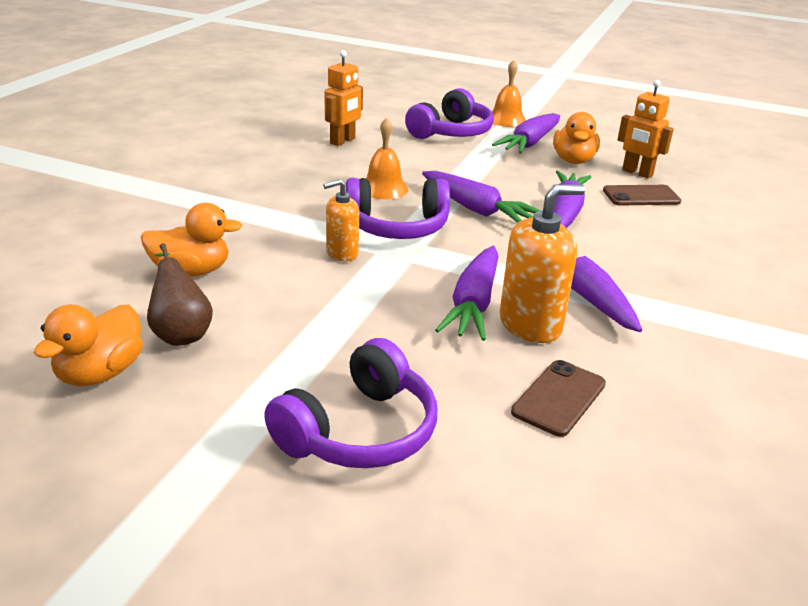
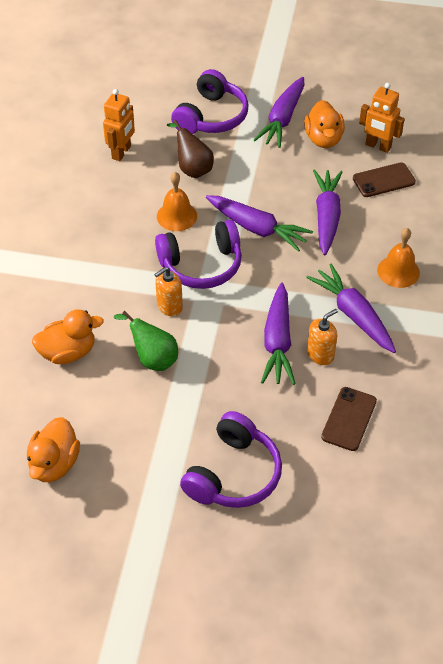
camera: 10 degrees left, 20 degrees up
(180, 333) = (89, 416): brown pear -> brown pear (192, 169)
(298, 293) = (153, 358): none -> green pear
(506, 119) = (255, 83): orange bell -> orange bell (398, 271)
(530, 325) = (320, 354): orange soap dispenser -> orange soap dispenser, size x0.60

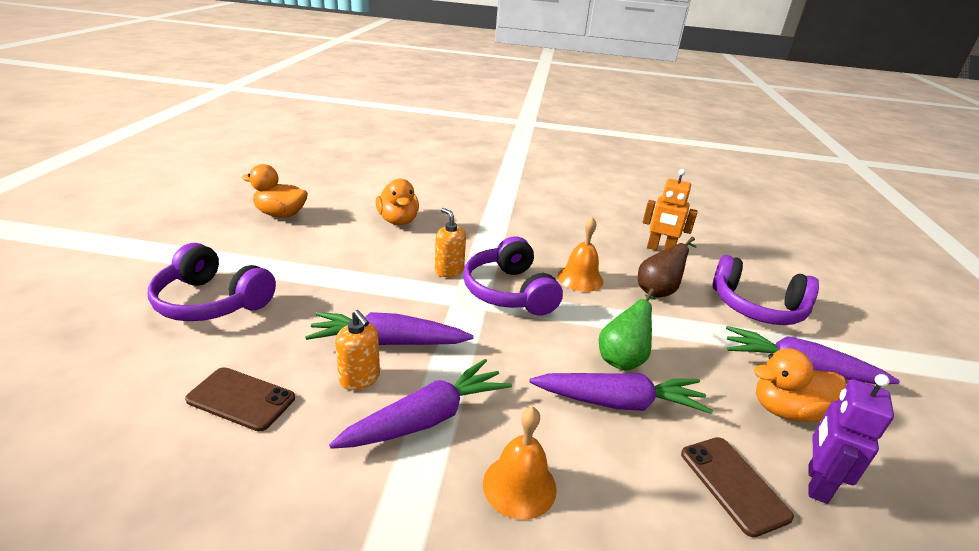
camera: 85 degrees right, 20 degrees down
(153, 358) = (381, 260): green pear -> green pear (623, 358)
(257, 228) = (577, 335): purple carrot -> none
(378, 146) = (816, 483): orange robot -> purple robot

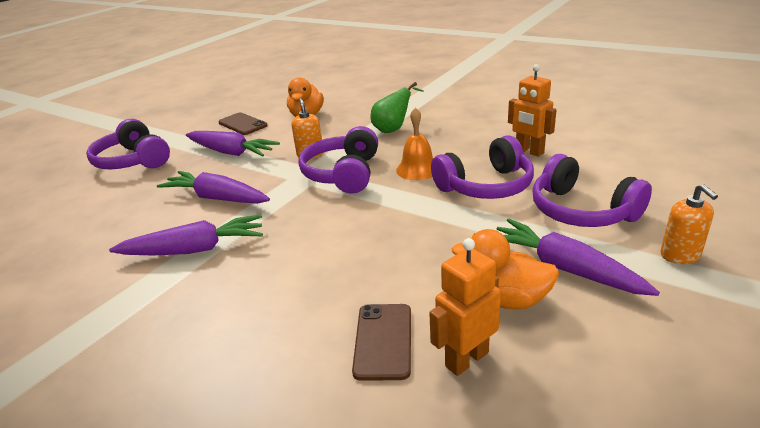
camera: 30 degrees right, 0 degrees up
(241, 399) = (98, 219): brown phone -> brown phone (242, 124)
(281, 214) = (226, 108): orange duck -> none
(360, 379) = (176, 218): orange soap dispenser -> orange soap dispenser (680, 255)
(519, 485) = (213, 302): orange bell -> none
(619, 402) = (349, 264): purple carrot -> purple carrot (231, 152)
(623, 358) = (389, 233): green pear -> green pear (393, 129)
(659, 291) = (486, 186): brown pear -> purple headphones
(816, 483) = (466, 359): purple robot -> orange robot

